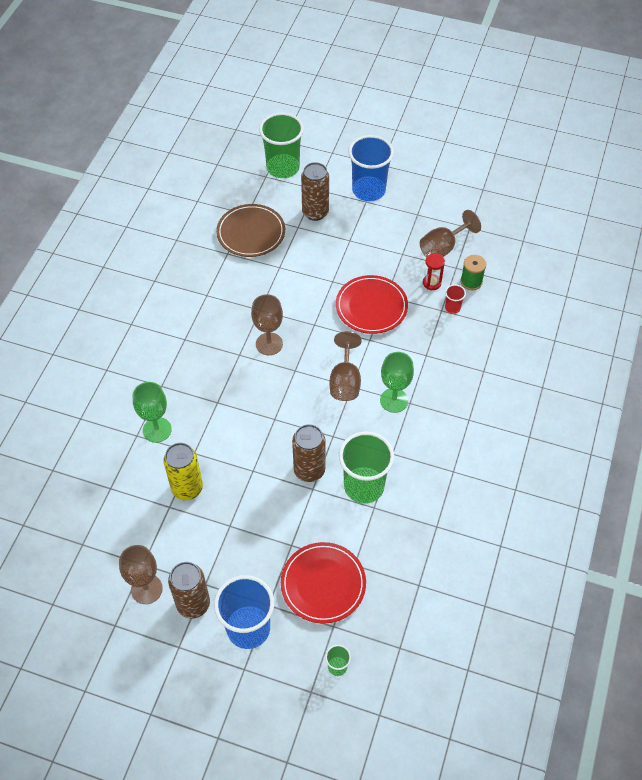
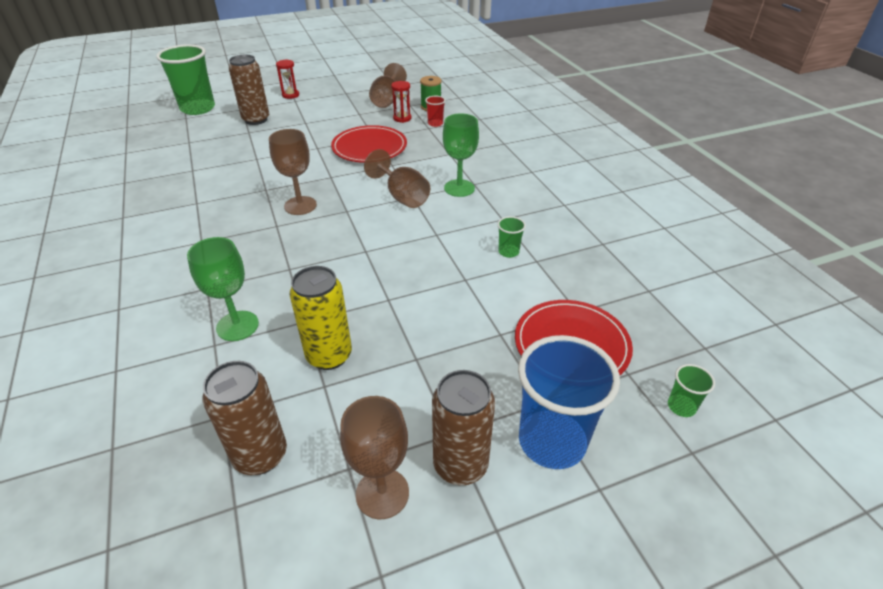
camera: 40 degrees left, 15 degrees down
(251, 233) = (204, 150): brown plate -> none
(309, 470) = (445, 268): brown can -> brown can (260, 455)
(364, 486) = (508, 252): green cup -> green cup, size x0.43
(368, 190) = (290, 95): blue cup -> red hourglass

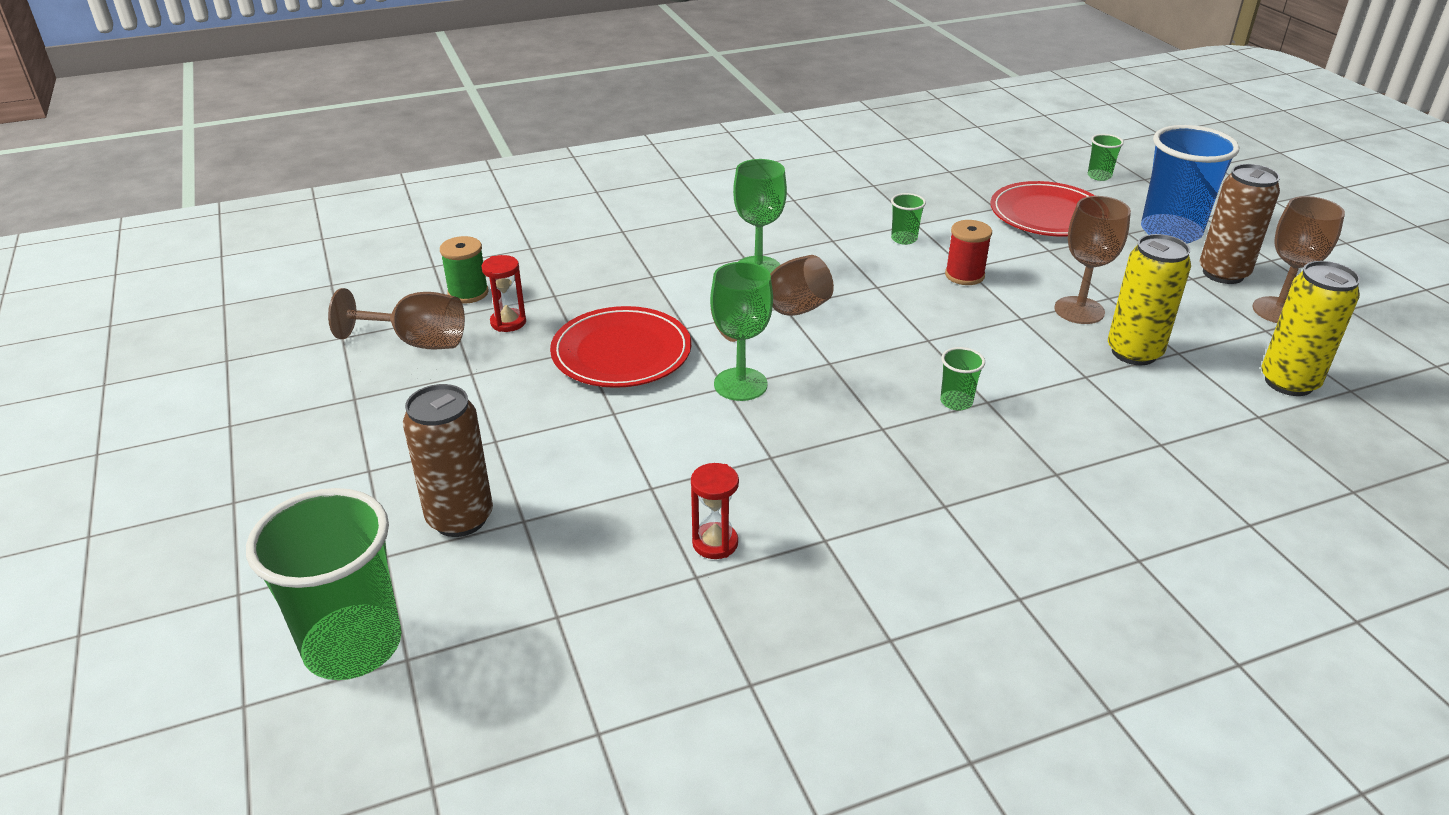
camera: 90 degrees left, 5 degrees down
(237, 326) = (1119, 429): green goblet -> green goblet (740, 384)
(260, 455) = (1288, 382): brown can -> yellow can
(290, 95) = (332, 481): red hourglass -> red hourglass (715, 543)
(292, 255) = (956, 402): none -> green cup
(300, 205) = (821, 410): brown goblet -> brown goblet (1079, 310)
(435, 123) = (539, 288): red cup -> none
(452, 277) = (964, 275): none -> red spool

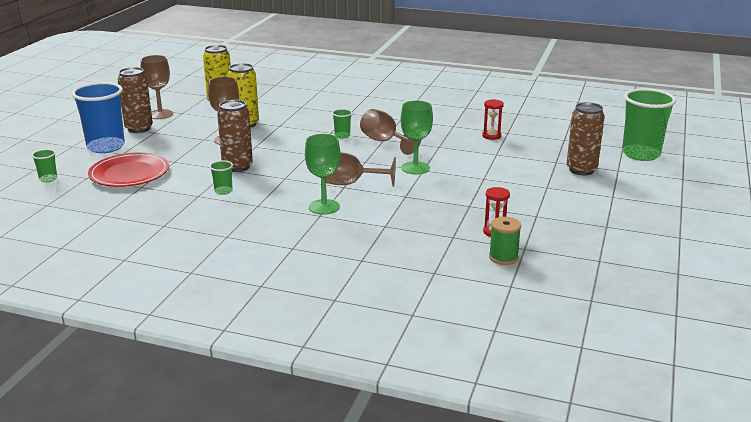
camera: 140 degrees left, 10 degrees down
(417, 342) = (555, 241): brown goblet -> brown goblet (384, 142)
(621, 352) = (451, 197): red plate -> none
(964, 275) = (237, 167): red spool -> brown can

